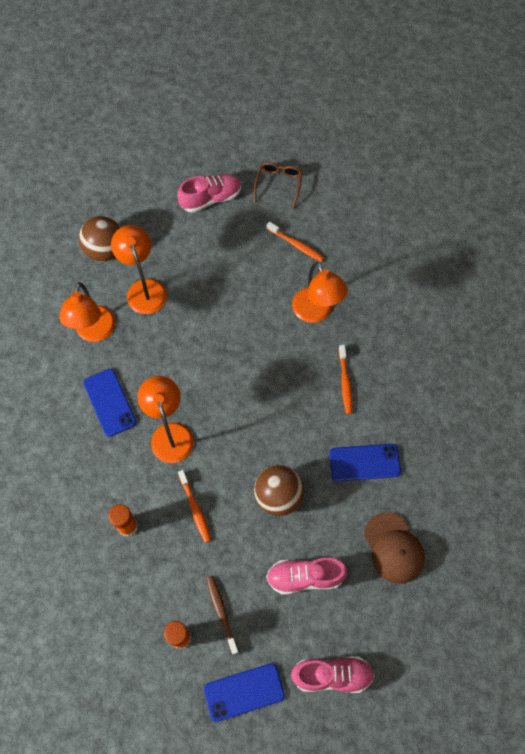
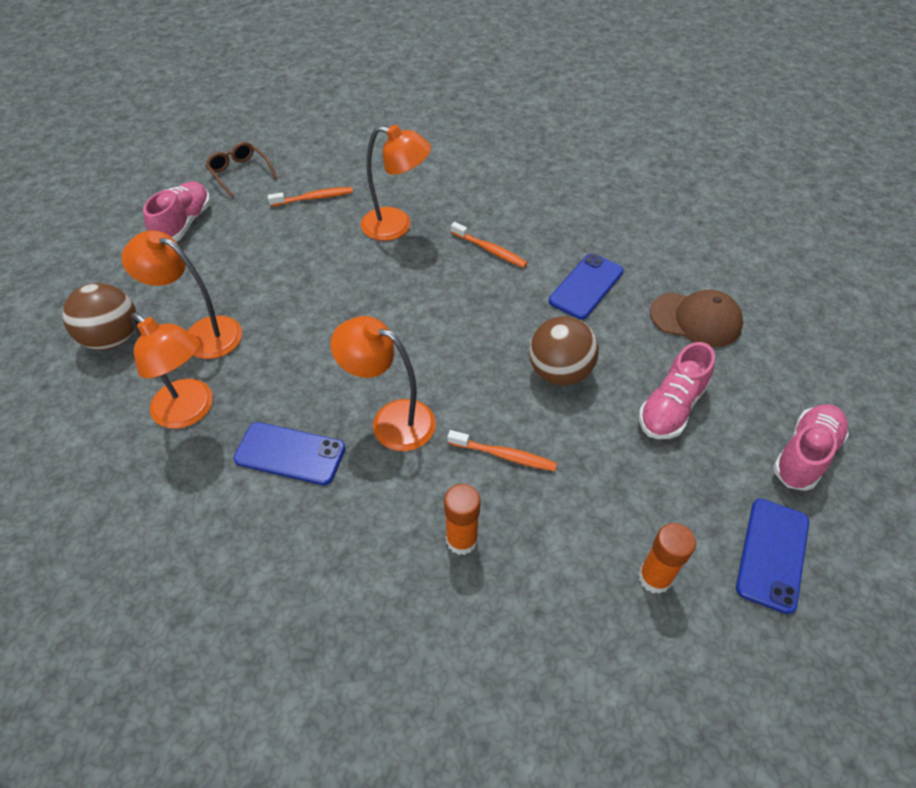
camera: 50 degrees left, 15 degrees down
(221, 613) = (654, 512): brown toothbrush -> none

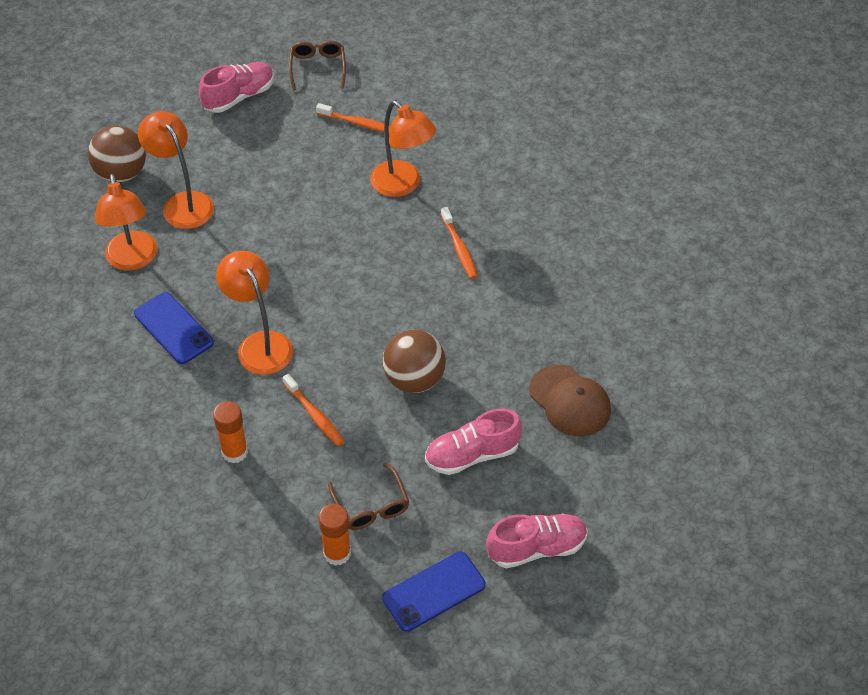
camera: 35 degrees right, 0 degrees up
(586, 286) = (507, 323): blue phone -> none
(637, 508) = (371, 505): none -> brown glasses

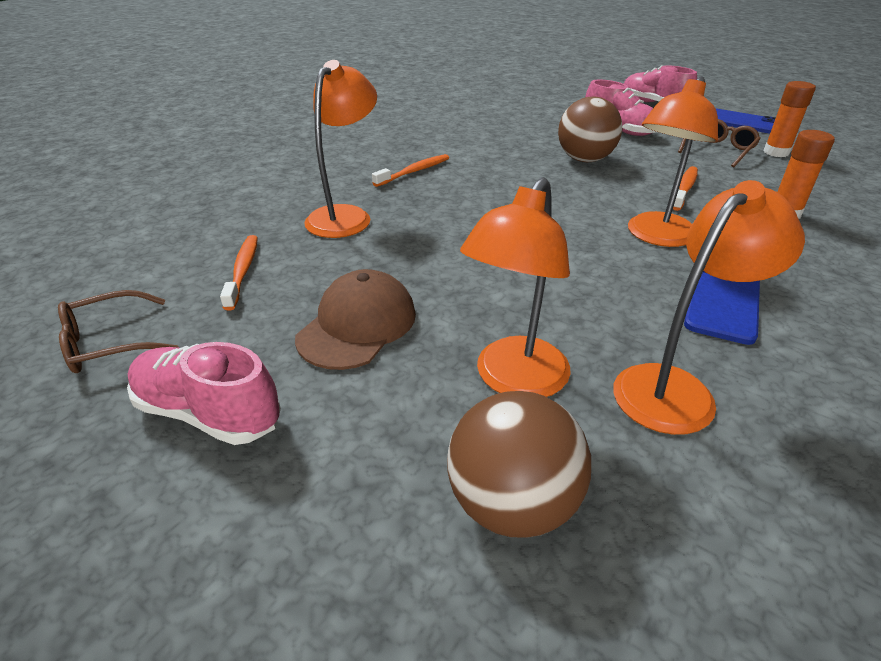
camera: 115 degrees left, 15 degrees down
(570, 401) = (528, 112): brown cap -> brown cap (357, 325)

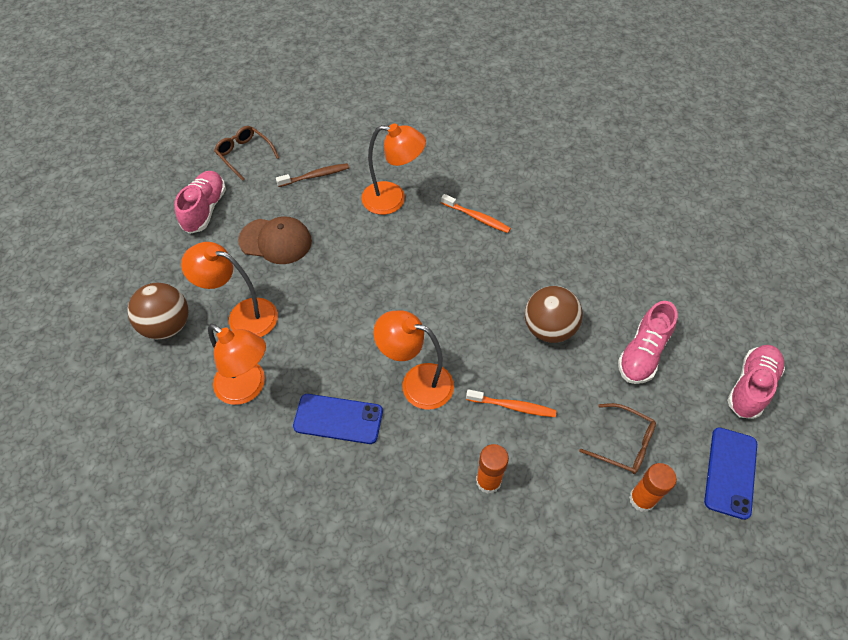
camera: 75 degrees right, 20 degrees up
(243, 271) = (315, 176): orange toothbrush -> brown toothbrush

